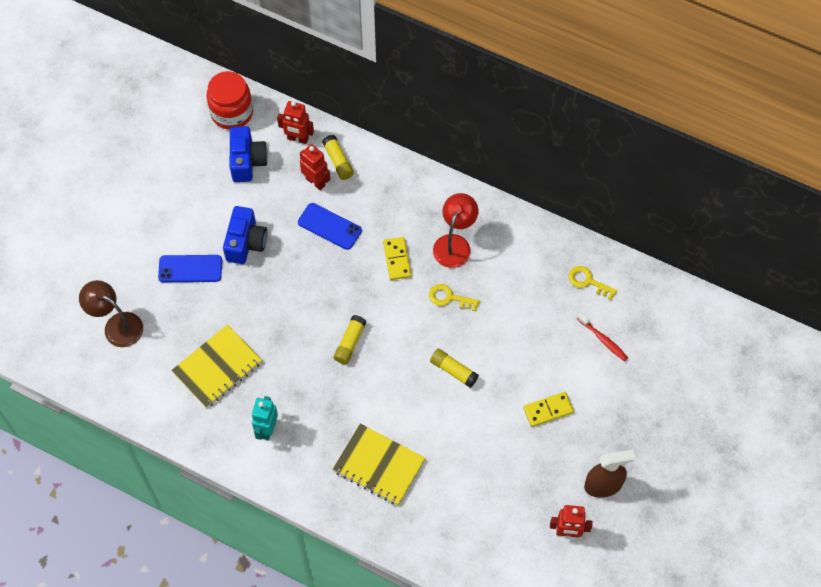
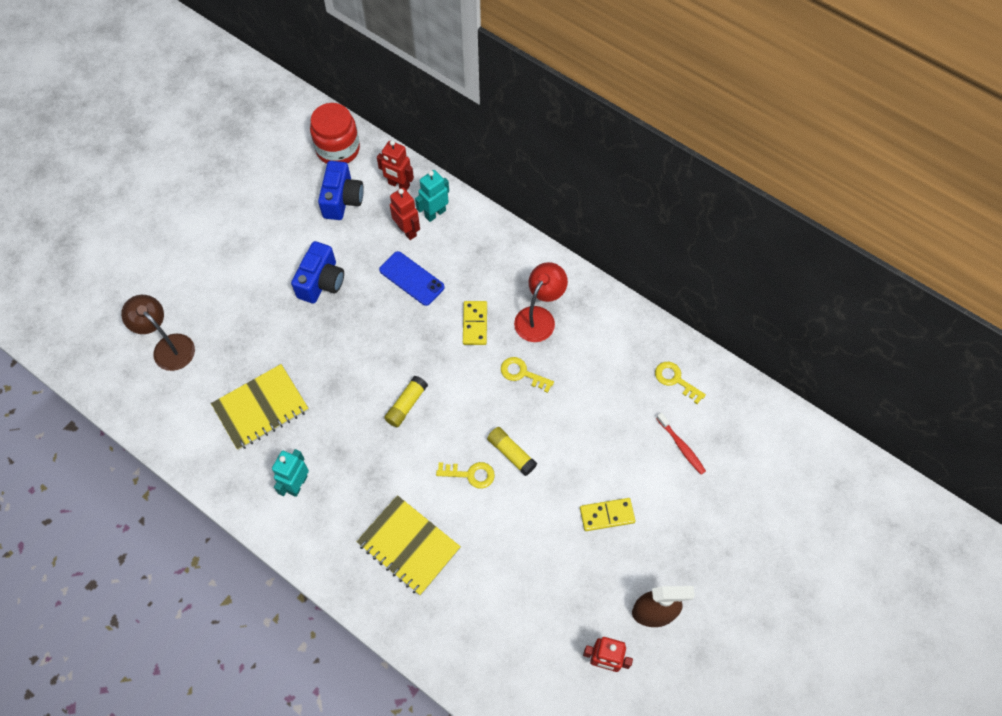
camera: 10 degrees right, 0 degrees up
(190, 269) = (258, 300): blue phone -> none
(338, 161) = (435, 213): yellow glue stick -> turquoise robot
(420, 395) = (470, 474): none -> yellow key

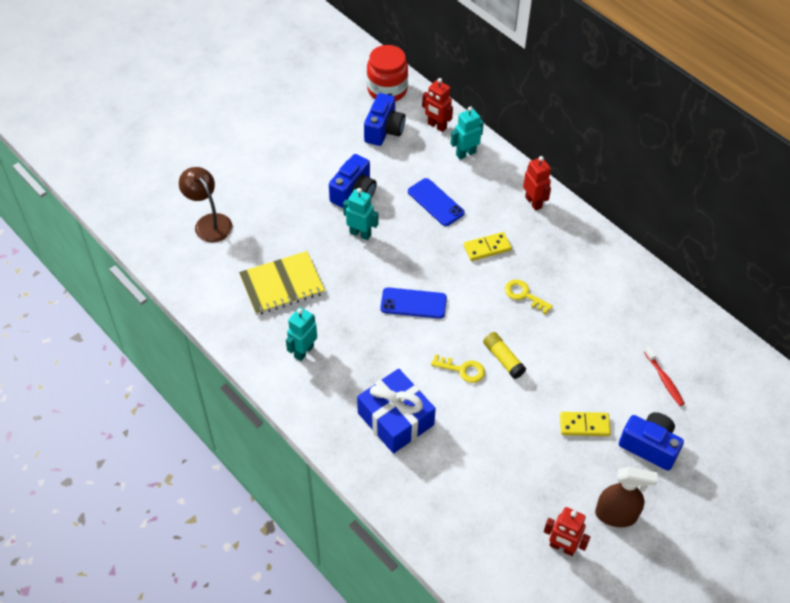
camera: 10 degrees right, 10 degrees down
(336, 331) = (360, 233): none -> turquoise robot
(406, 405) = (413, 303): yellow glue stick -> blue phone
(407, 231) = (438, 163): red robot -> red robot (533, 202)
(408, 546) = (395, 419): yellow notebook -> blue gift
(475, 324) = (487, 248): yellow domino -> yellow domino turned 60 degrees clockwise
(539, 317) = (547, 251): red lamp -> none
(675, 380) = (667, 323): yellow key -> none
(677, 527) = (649, 446): none -> blue camera

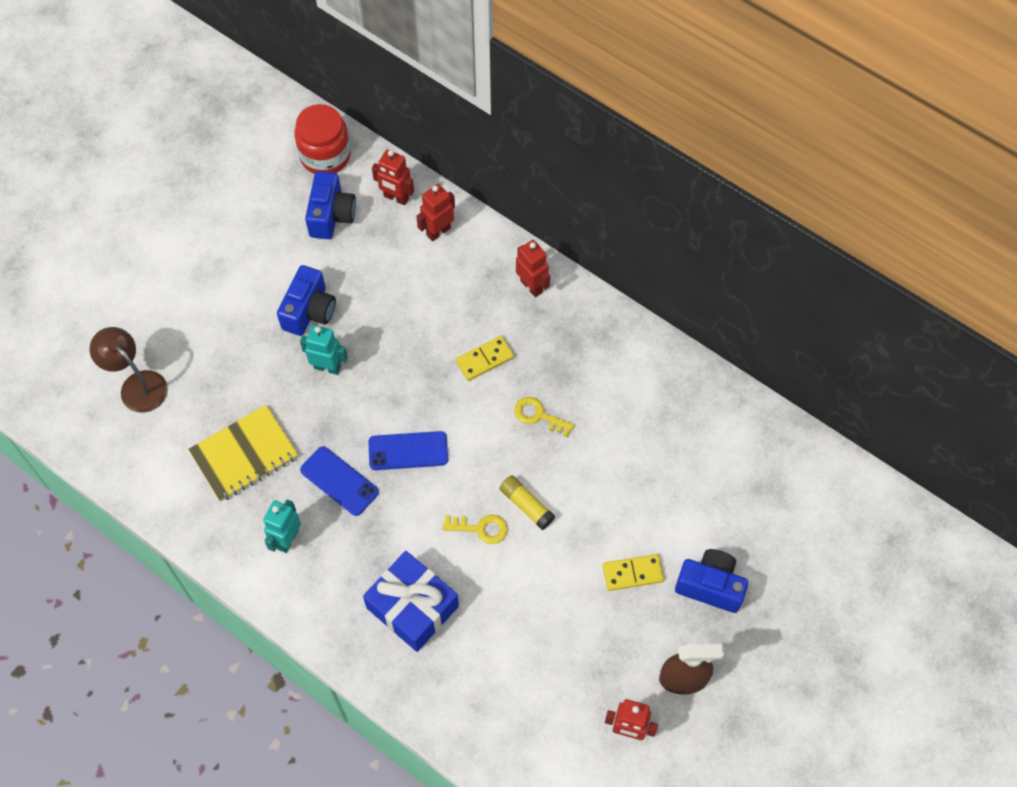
camera: 10 degrees left, 10 degrees up
(435, 202) = (412, 307): blue phone -> blue phone (339, 481)
(465, 153) = (438, 231): turquoise robot -> red robot
(664, 380) = (717, 497): red toothbrush -> none

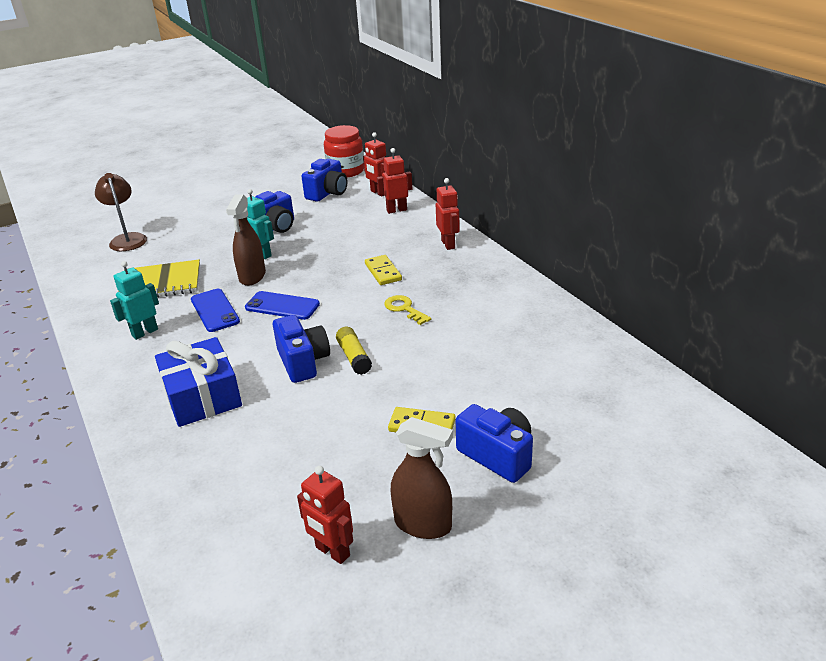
camera: 25 degrees right, 30 degrees down
(343, 411) = (252, 276): none -> brown spray bottle
(480, 528) = (303, 362): yellow key -> blue camera
(484, 359) = (383, 272): yellow domino -> yellow domino turned 75 degrees clockwise

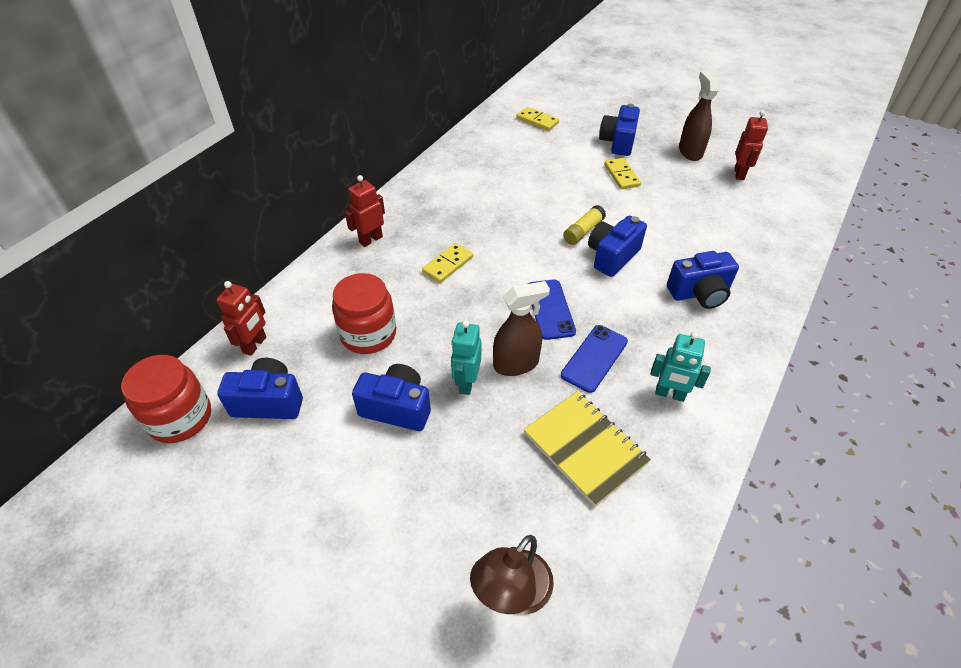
camera: 120 degrees left, 15 degrees up
(202, 396) = (699, 293): blue gift -> blue camera
(345, 228) = (368, 334): none -> red jar
(396, 210) = (303, 307): red robot -> none
(404, 309) = (499, 228): yellow key -> none
(598, 398) = (537, 121): none -> yellow domino

